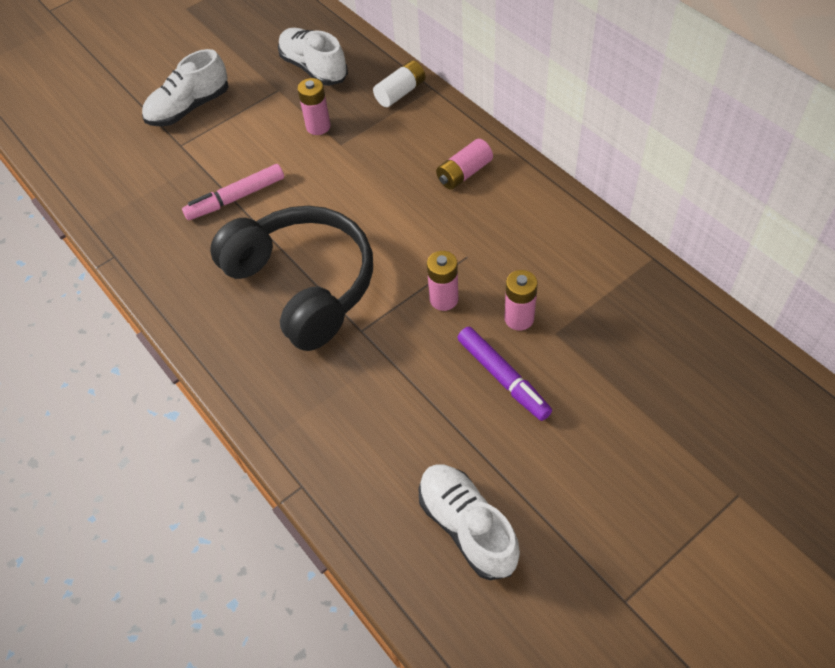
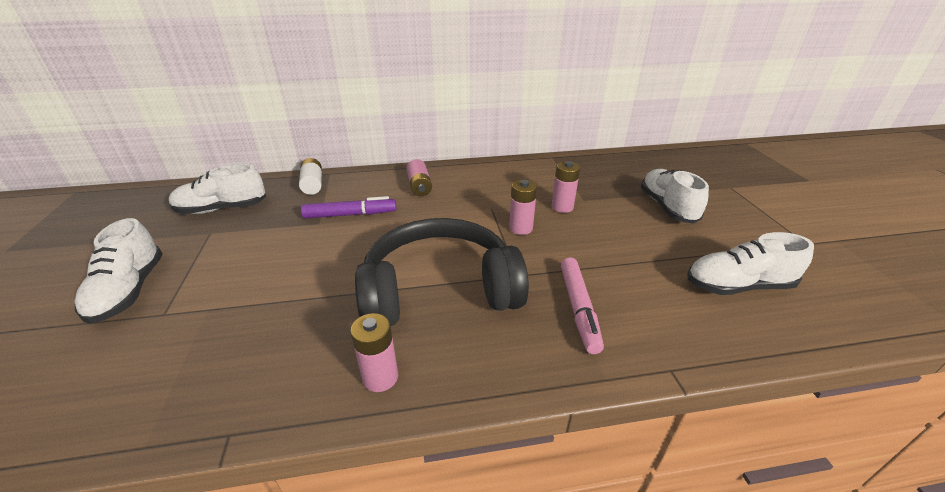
camera: 65 degrees left, 20 degrees down
(236, 198) = (290, 298): pink marker -> pink marker (579, 308)
(318, 126) = (284, 226): pink battery -> pink battery (380, 377)
(503, 377) = (608, 228): purple marker -> purple marker (350, 214)
(605, 426) = (667, 207): none -> white shoe

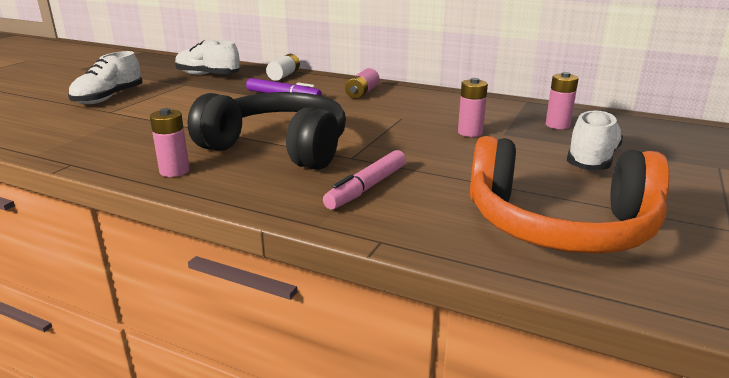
camera: 35 degrees right, 10 degrees down
(520, 228) = (404, 135): pink battery -> pink battery (557, 125)
(738, 286) = (559, 225): white shoe -> orange headphones

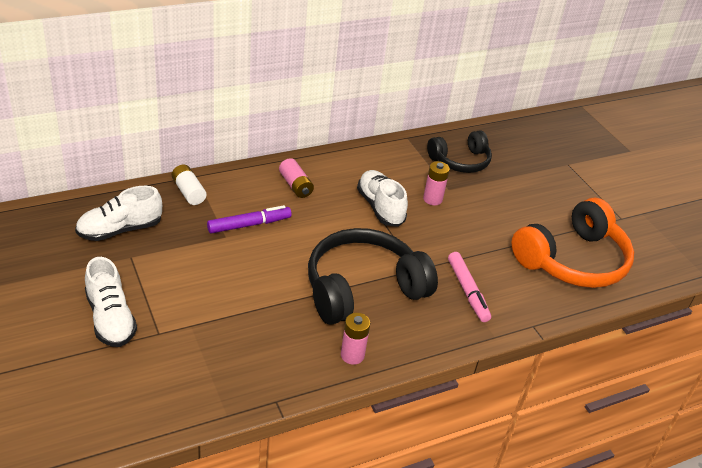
camera: 55 degrees left, 15 degrees up
(557, 125) = (460, 161): pink battery -> black headphones
(592, 160) = (518, 191): white shoe -> white shoe (380, 207)

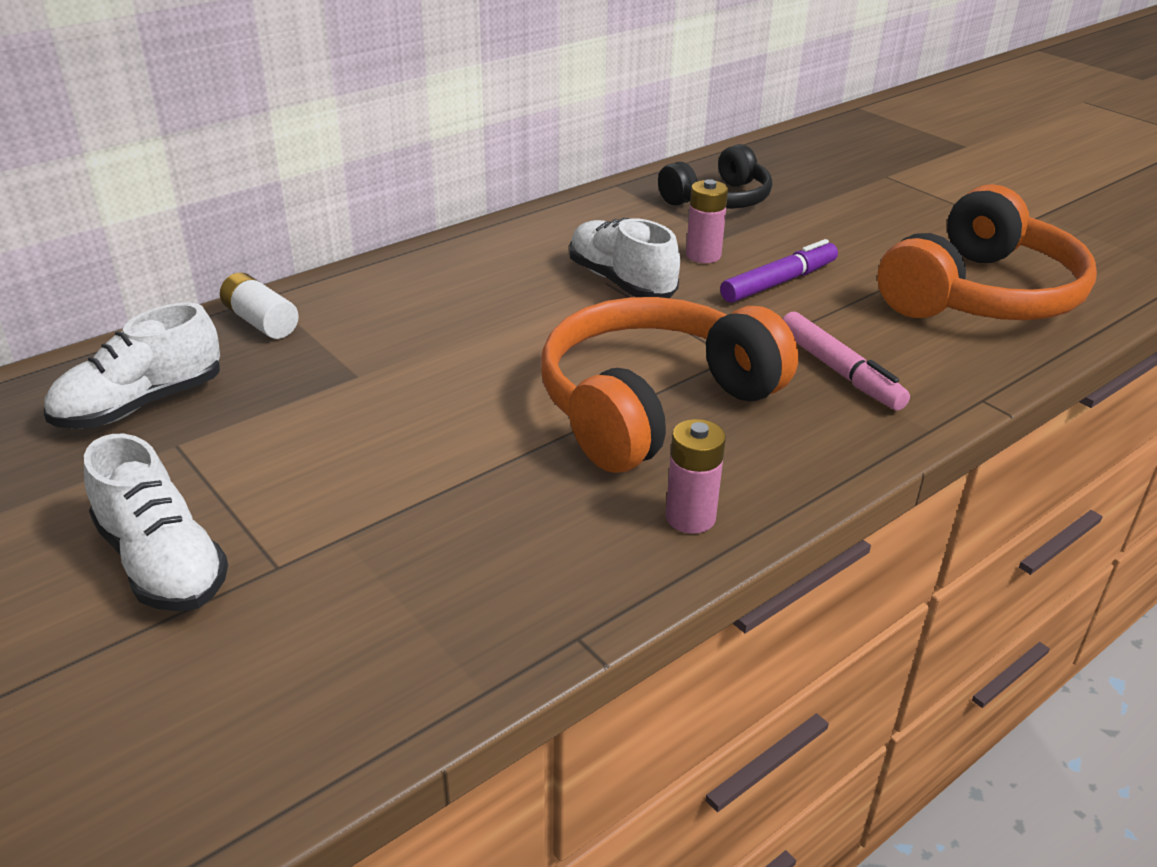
camera: 10 degrees left, 5 degrees down
(249, 225) = (396, 349): purple marker -> purple marker (779, 282)
(295, 186) = (457, 278): pink battery -> none
(362, 288) = (653, 404): black headphones -> orange headphones

